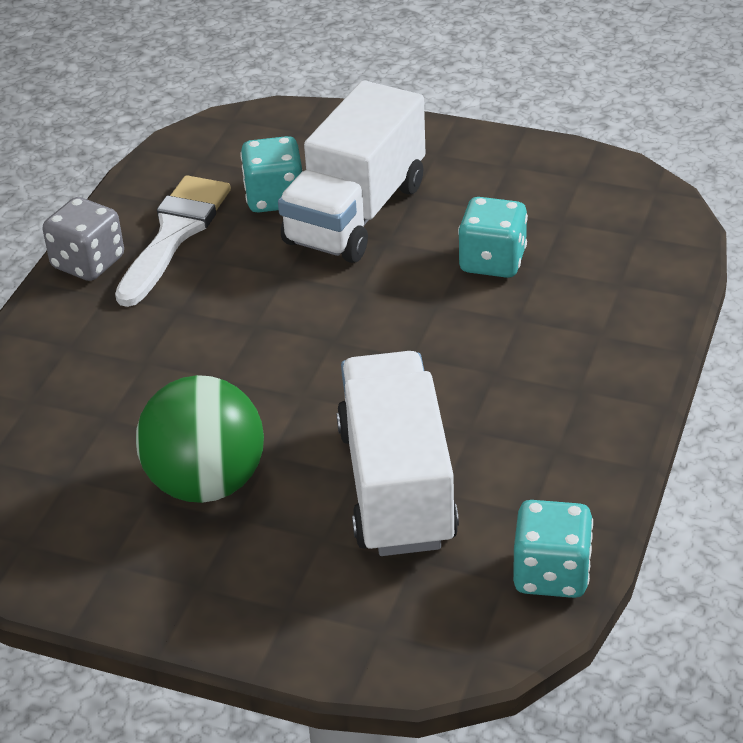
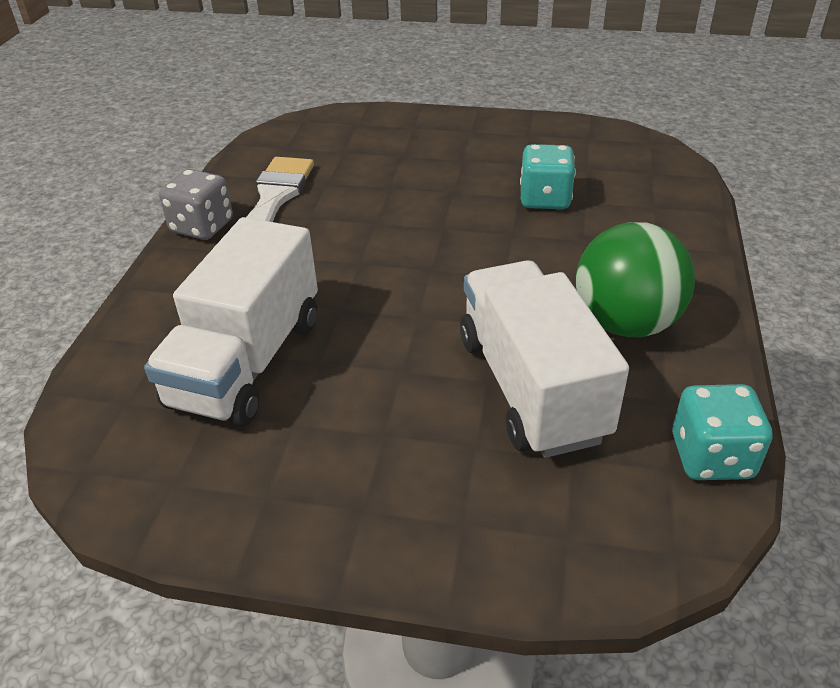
camera: 10 degrees left, 0 degrees up
(206, 483) = (348, 403): green ball -> green ball (625, 323)
(275, 198) = (351, 169): turquoise dice -> none
(356, 213) = (421, 174): white truck -> white truck (247, 362)

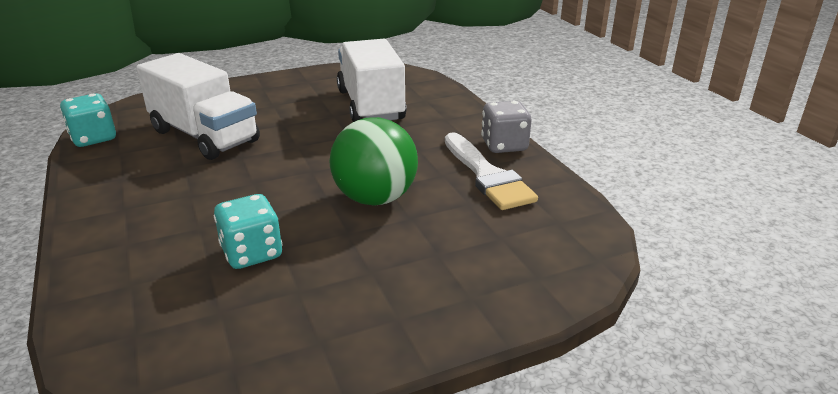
camera: 145 degrees right, 10 degrees down
(625, 323) = (150, 179): green ball -> green ball (375, 198)

